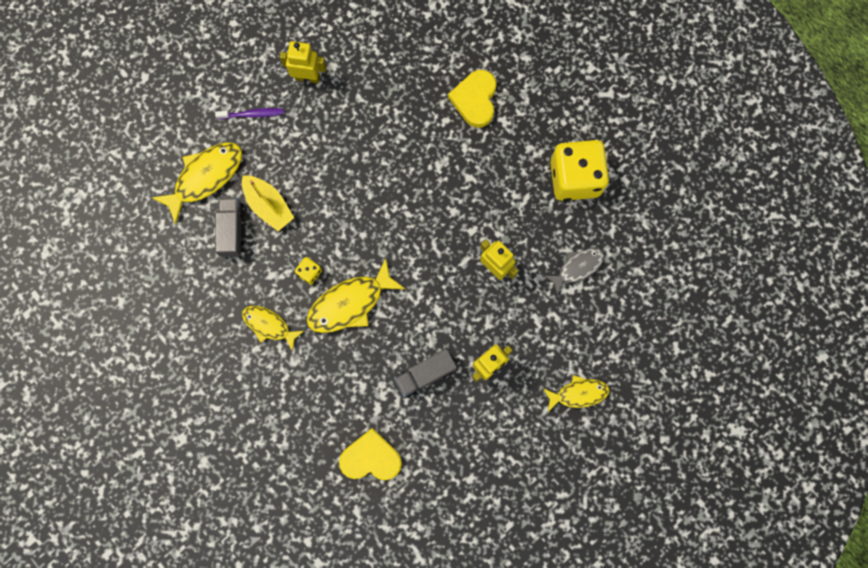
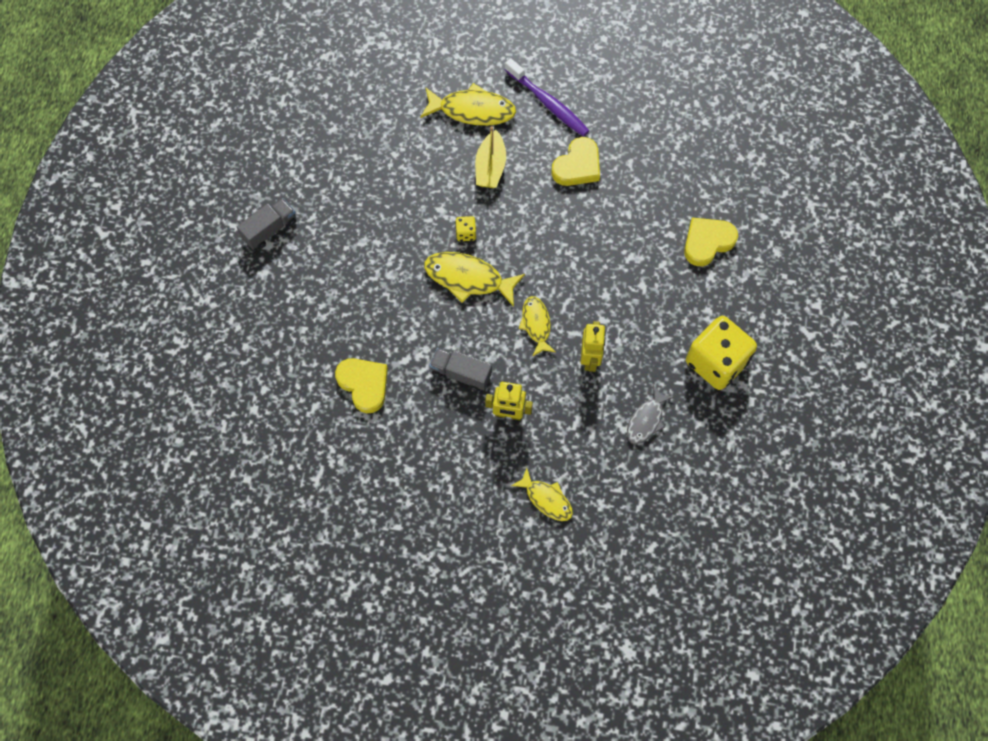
camera: 50 degrees right, 10 degrees down
(232, 230) = (450, 158): grey truck -> grey truck (270, 230)
(252, 114) = (548, 103): purple toothbrush -> purple toothbrush, size x1.71
(269, 325) = (402, 237): yellow fish -> yellow fish (536, 325)
(307, 77) = (611, 116): yellow robot -> none
(327, 139) = (577, 166): none -> yellow heart
(577, 268) = (646, 420): grey fish -> grey fish turned 105 degrees clockwise

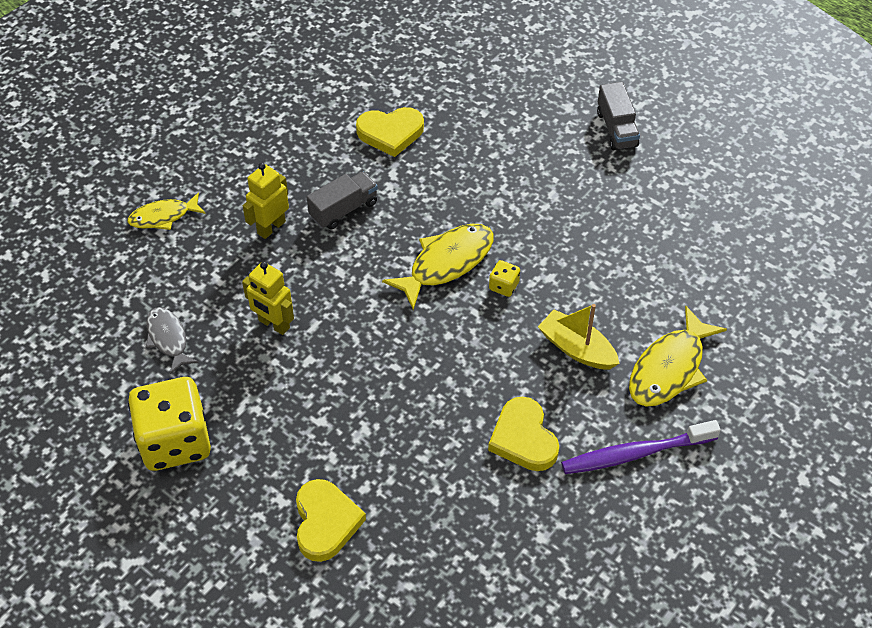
camera: 120 degrees right, 15 degrees down
(536, 325) = (349, 297): yellow fish -> none

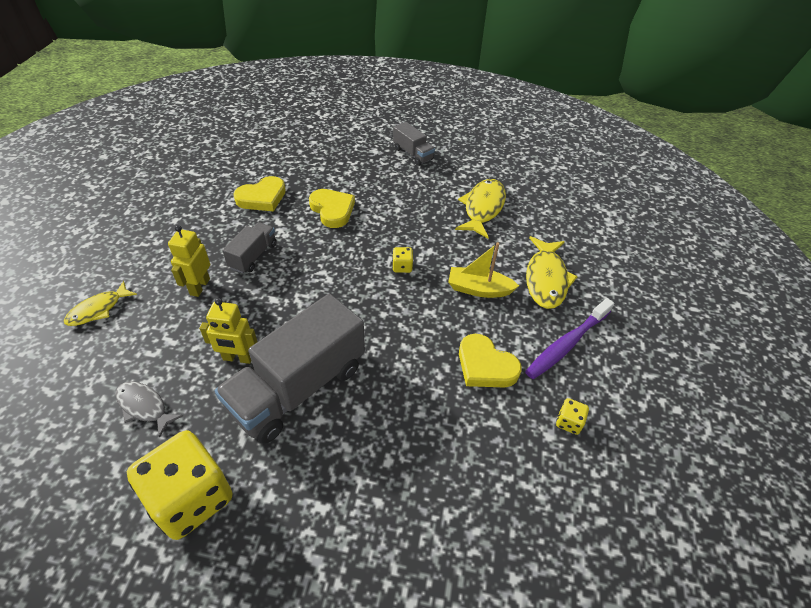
camera: 30 degrees left, 5 degrees down
(317, 380) = (298, 387): none -> grey truck
(325, 522) = (372, 508): yellow heart -> yellow heart (332, 210)
(446, 263) = (352, 266): yellow fish -> yellow fish (482, 208)
(572, 534) = (568, 422): none -> yellow dice

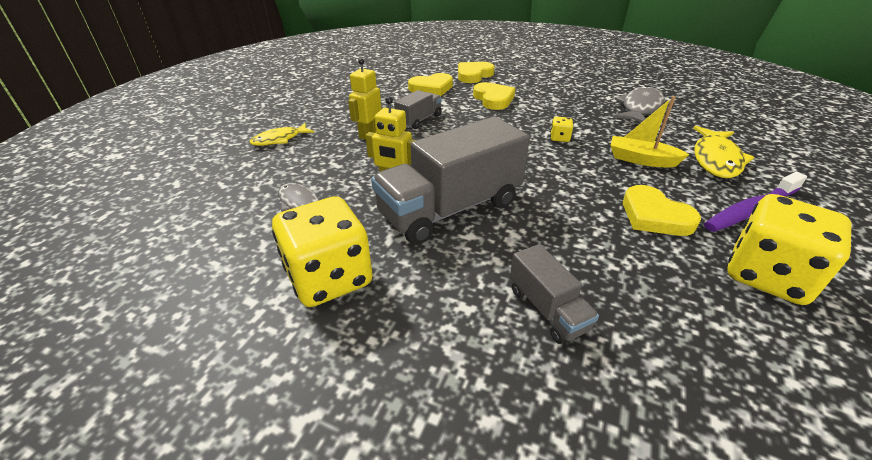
camera: 15 degrees right, 10 degrees down
(308, 168) = (473, 75): none -> yellow heart
(413, 154) = (569, 73): grey truck -> grey truck (547, 309)
(482, 208) = (640, 108): yellow fish -> grey fish
(568, 422) = (766, 275): yellow dice -> yellow dice, size x2.45

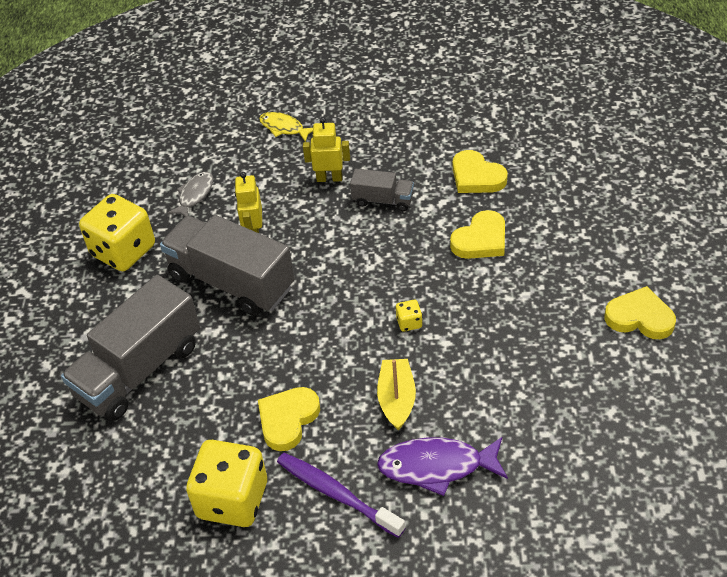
camera: 70 degrees right, 10 degrees up
(473, 75) = (549, 197): yellow heart -> yellow heart (640, 317)
(547, 309) = (139, 370): grey truck -> grey truck, size x2.04
(640, 108) = (549, 384): grey fish -> none
(715, 159) = (437, 466): yellow fish -> purple fish

